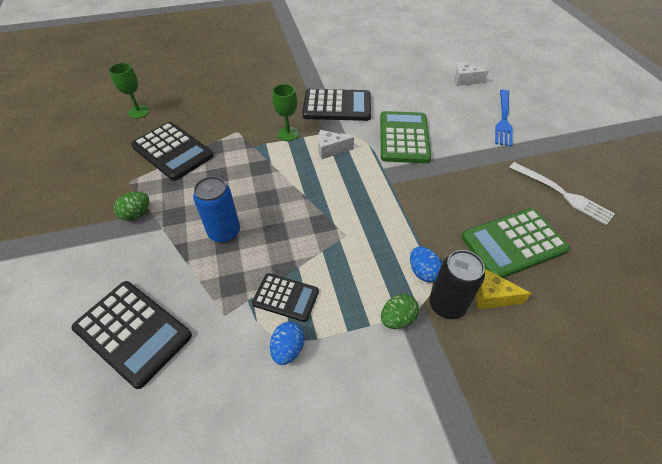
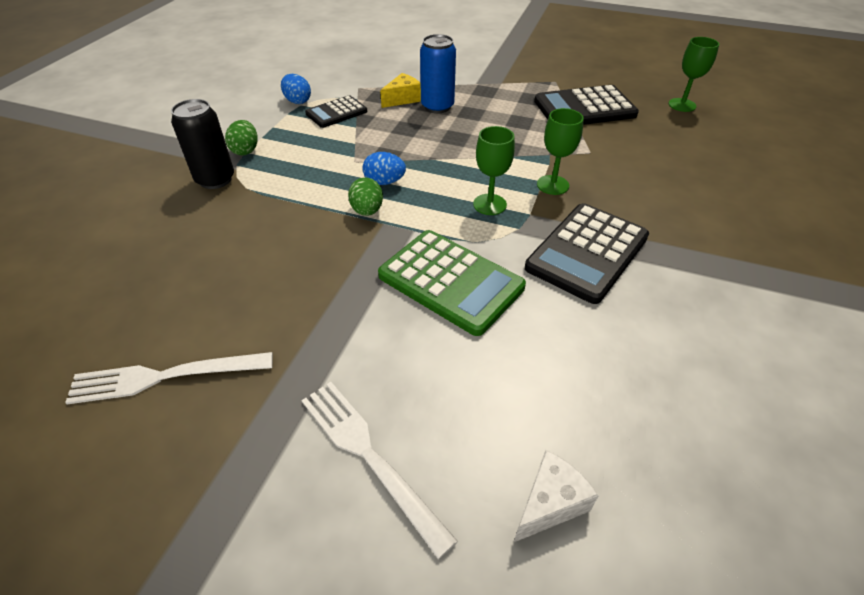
camera: 125 degrees right, 5 degrees down
(133, 332) = (390, 59): black calculator -> none
(136, 214) = (506, 77): green egg -> green egg (367, 211)
(330, 150) = (489, 204): white cheese -> green goblet
(423, 272) = (258, 184): blue egg -> blue egg (384, 182)
(492, 296) = (180, 208): yellow cheese -> yellow cheese (402, 99)
(503, 119) = (369, 456): blue fork -> white fork
(513, 243) = (191, 263): green calculator -> none

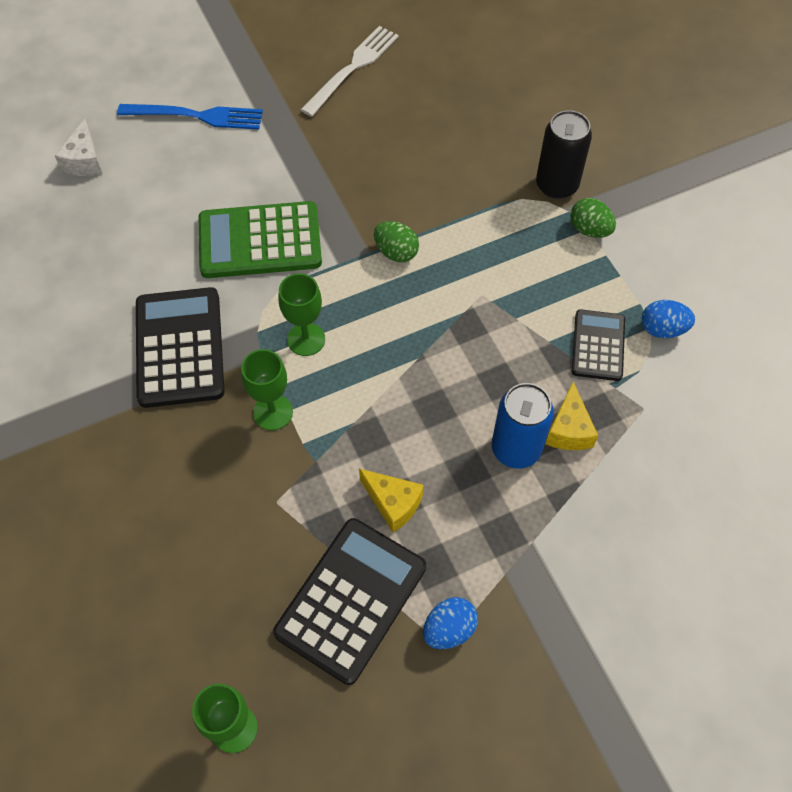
camera: 135 degrees right, 15 degrees up
(369, 456) = (196, 116): white fork -> blue fork
(384, 182) = (423, 292): blue egg -> blue egg (449, 629)
(525, 122) = (393, 503): none -> yellow cheese

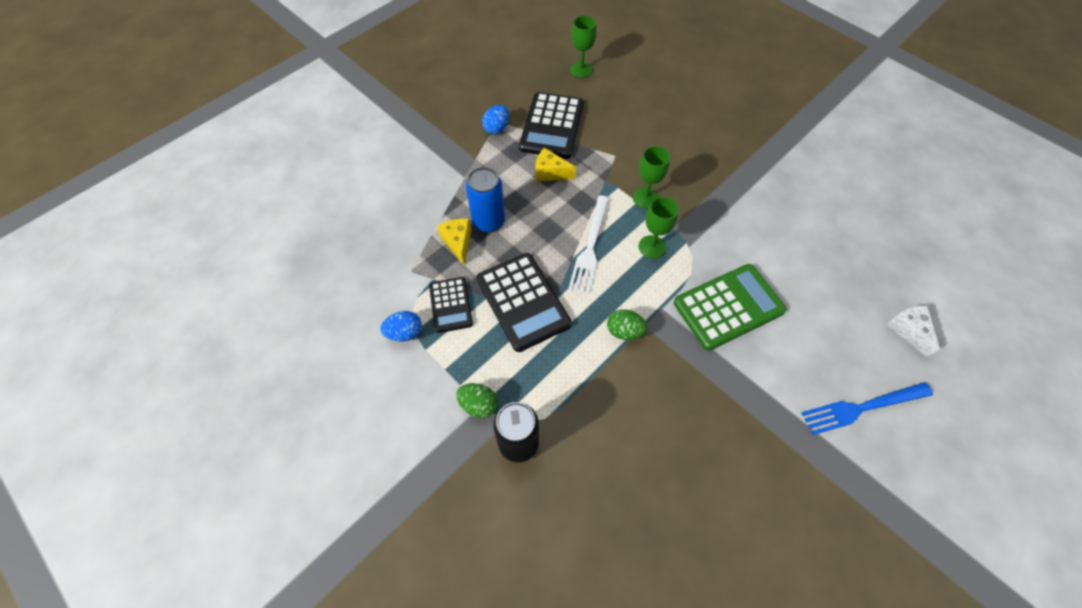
camera: 160 degrees right, 0 degrees up
(179, 348) = (727, 217): black calculator -> black calculator (523, 301)
(353, 68) = (766, 524): white fork -> white fork (590, 247)

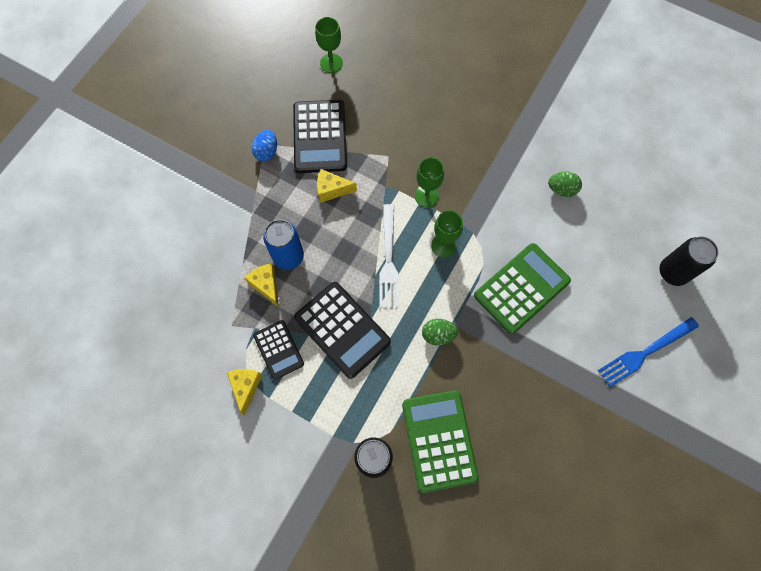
camera: 15 degrees left, 10 degrees up
(405, 333) = (246, 387): blue egg -> yellow cheese
(478, 405) = (331, 435): green egg -> green egg (561, 189)
(598, 442) = (439, 440): none -> green calculator
(908, 330) = (673, 272): white cheese -> black can

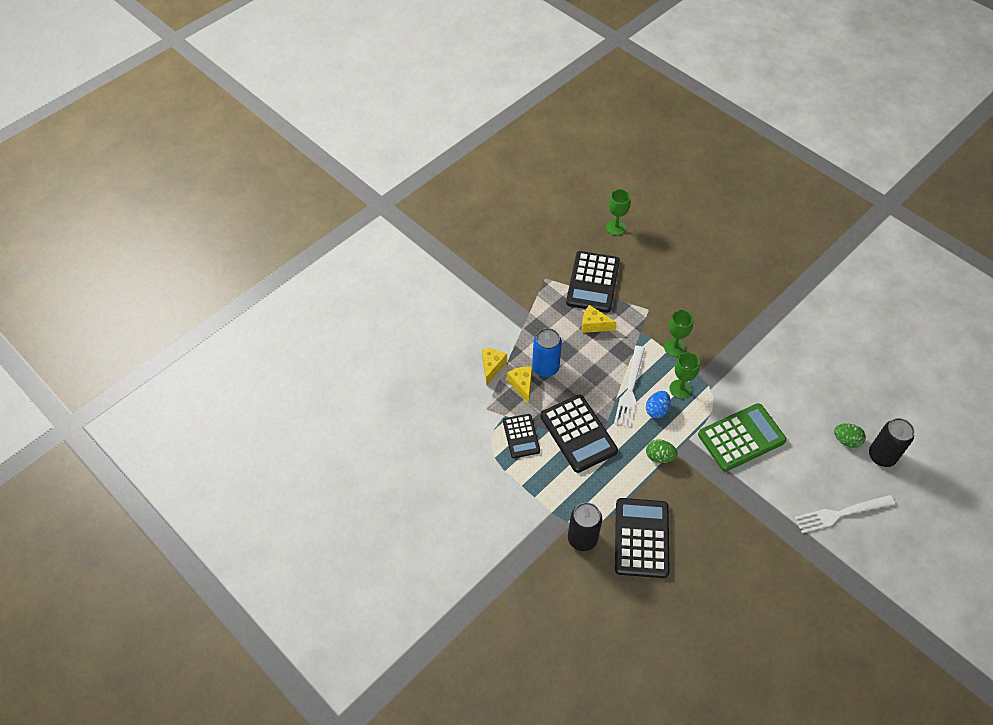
camera: 15 degrees right, 15 degrees down
(246, 387) = (487, 458): yellow cheese -> yellow cheese (492, 367)
(266, 152) = (545, 284): blue egg -> blue egg (656, 410)
(439, 440) = (641, 538): green calculator -> black calculator
(561, 189) = (795, 368): green egg -> green egg (846, 440)
(644, 352) = (840, 513): blue fork -> white fork

